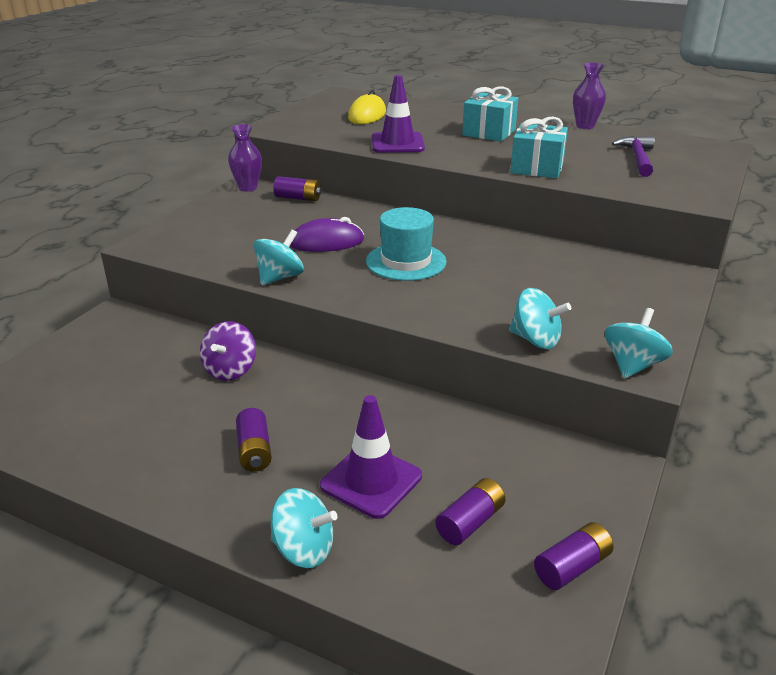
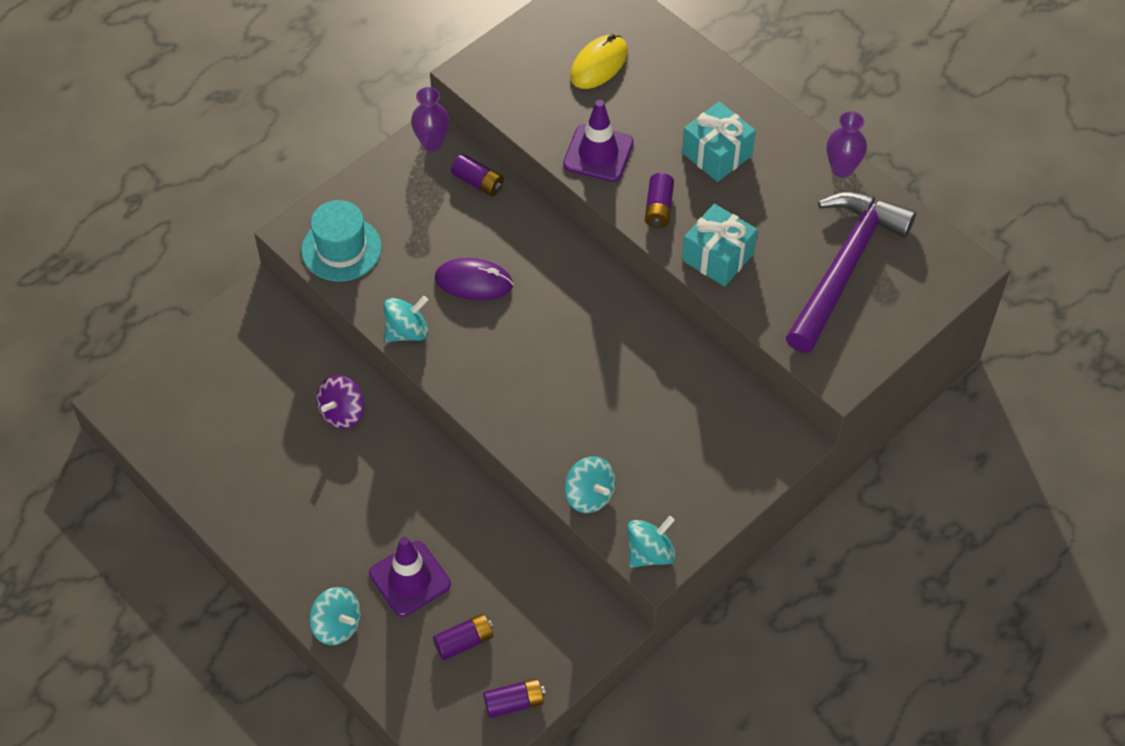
camera: 20 degrees right, 25 degrees up
(254, 451) = (333, 518): purple battery -> purple battery (658, 208)
(406, 261) = (535, 340): turquoise hat -> turquoise hat (341, 249)
(637, 158) = (844, 267): purple hammer -> purple hammer, size x1.90

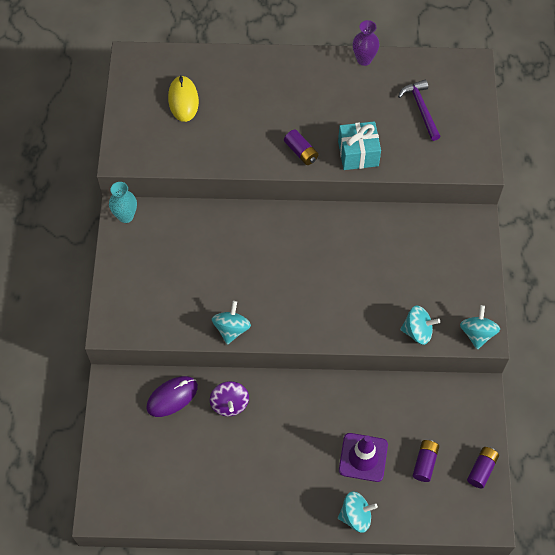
camera: 45 degrees left, 5 degrees up
(341, 249) = (144, 315): turquoise hat -> none
(432, 142) = (126, 216): purple vase -> turquoise vase
(473, 282) = (235, 272): purple mouse -> purple mouse (172, 397)
(478, 182) = (175, 217): purple battery -> none
(598, 153) = (238, 148): purple traffic cone -> none
(717, 154) = (297, 100): turquoise gift -> none
(844, 267) = (421, 109): purple hammer -> purple hammer, size x0.53

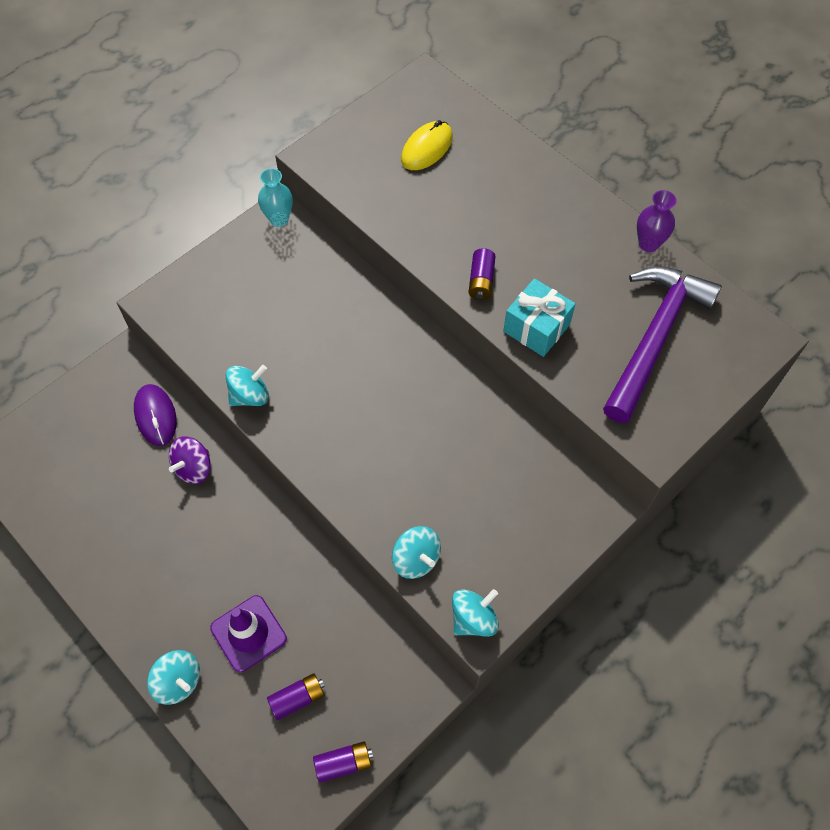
camera: 45 degrees right, 0 degrees up
(172, 397) = (156, 416): purple mouse -> purple mouse turned 60 degrees clockwise
(421, 109) = (654, 338): purple hammer -> purple hammer, size x1.90

